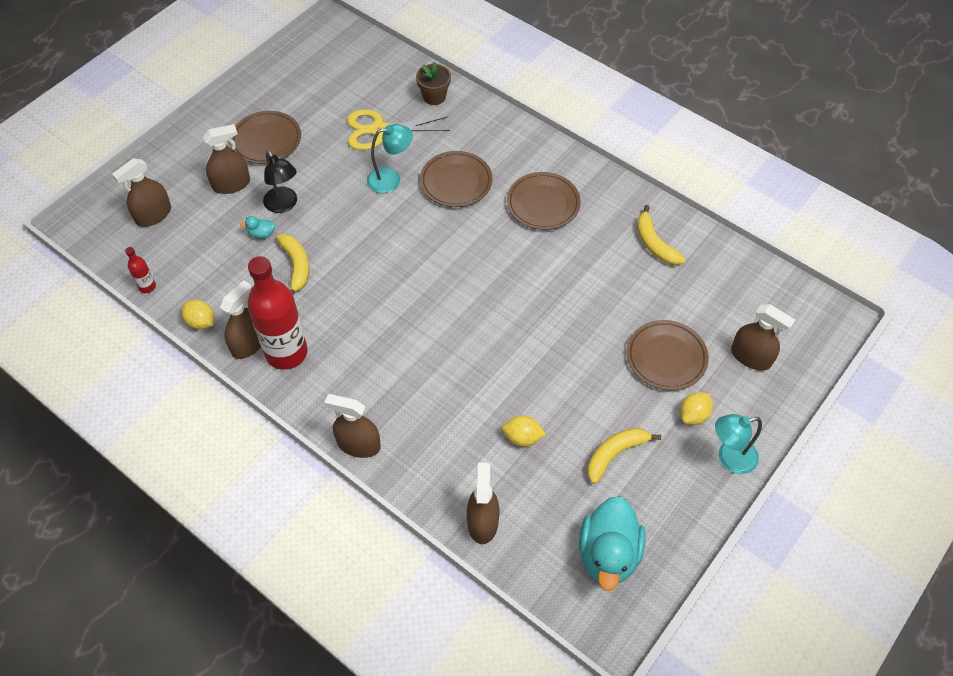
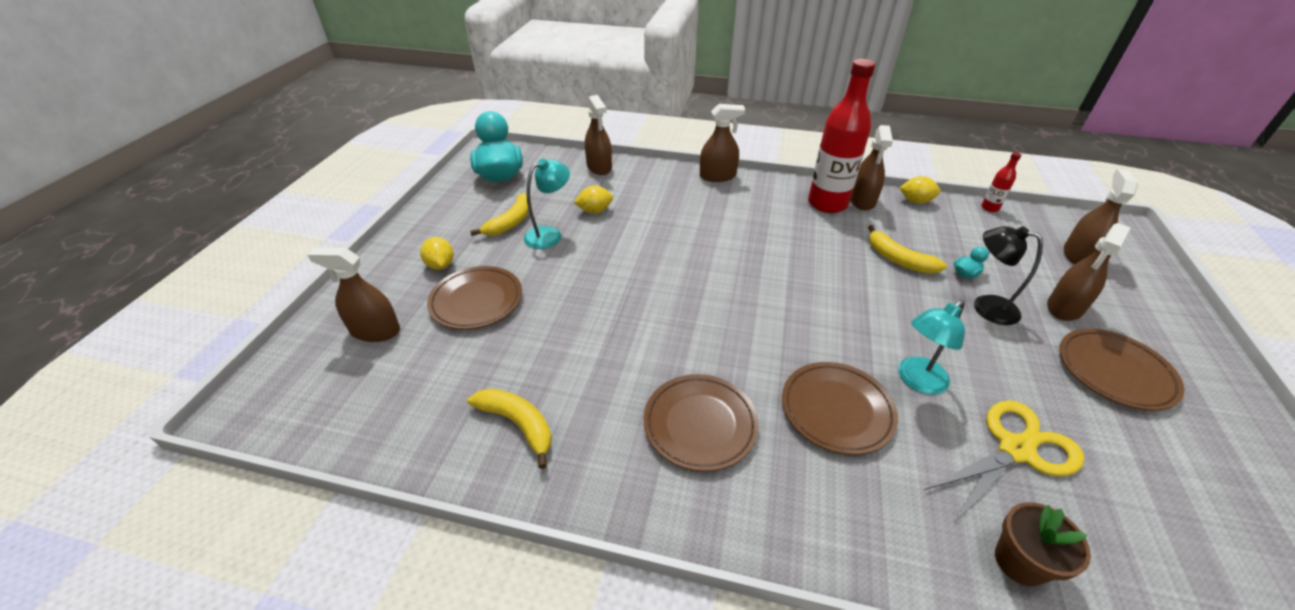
camera: 155 degrees right, 15 degrees down
(693, 415) = (441, 265): yellow lemon -> yellow lemon turned 45 degrees counterclockwise
(729, 458) = (403, 246): turquoise lamp -> turquoise lamp (549, 234)

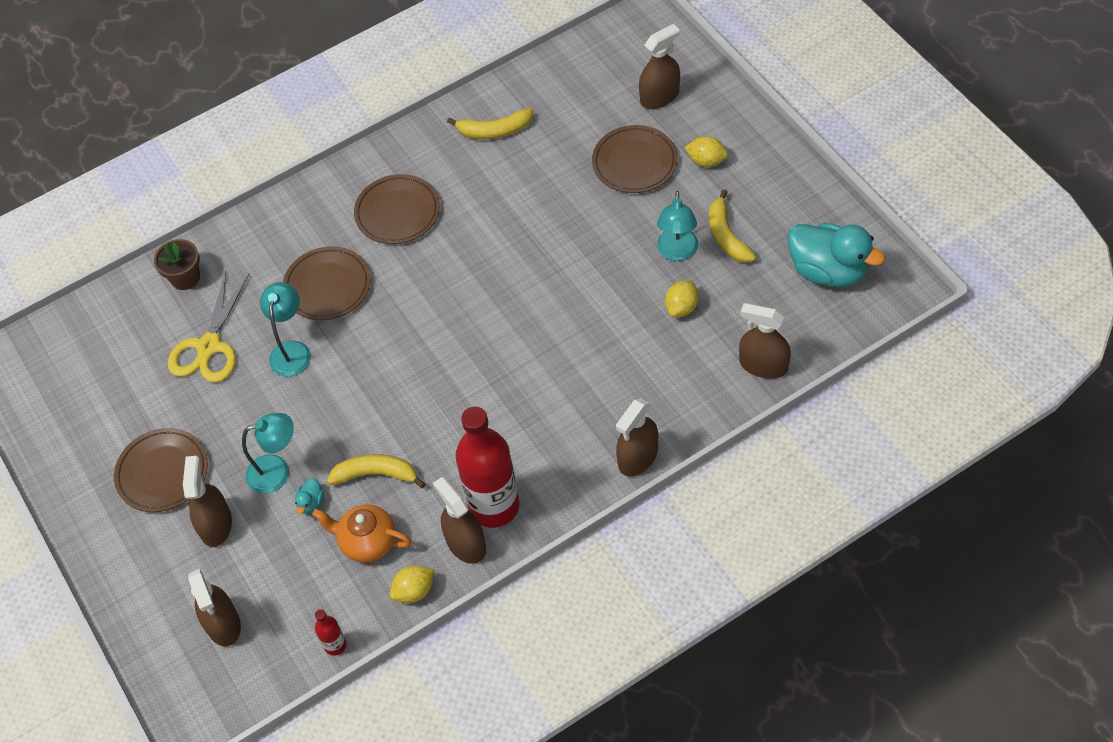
camera: 140 degrees right, 15 degrees up
(932, 234) = (367, 542): none -> orange teapot
(985, 307) = (277, 471): black lamp -> turquoise lamp

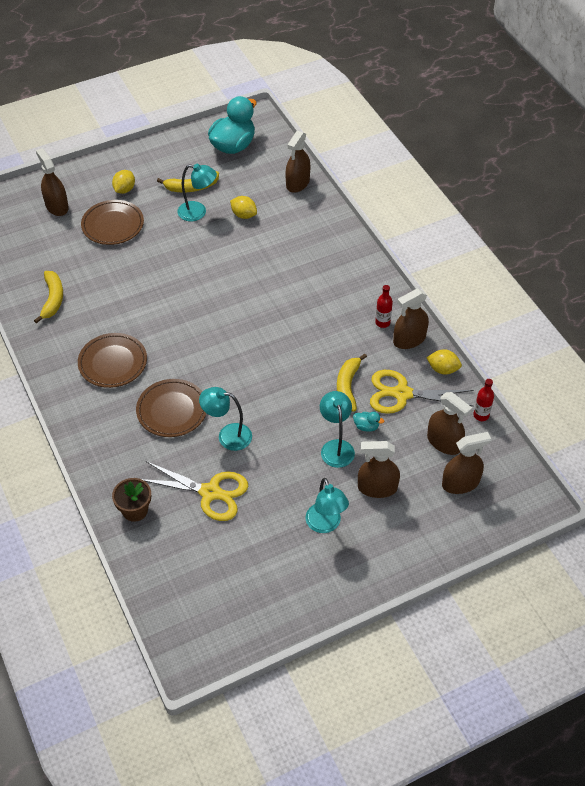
camera: 90 degrees left, 5 degrees down
(163, 473) = (325, 525): brown plate -> turquoise lamp
(367, 542) = (402, 394): orange teapot -> yellow scissors
(414, 591) = (443, 369): yellow lemon -> yellow lemon turned 45 degrees counterclockwise
(494, 506) = (382, 323): red bottle -> red bottle, size x0.43
(638, 457) = (355, 248): brown spray bottle -> brown spray bottle (444, 442)

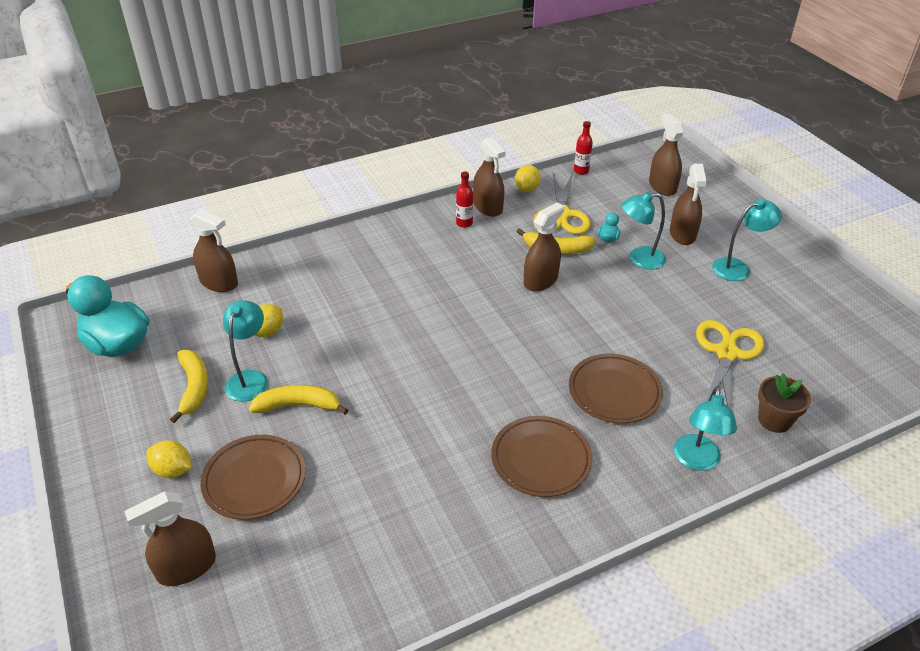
camera: 90 degrees left, 10 degrees down
(53, 299) = (413, 549): yellow banana -> yellow banana (298, 405)
(227, 435) = (642, 340): turquoise lamp -> turquoise lamp (696, 461)
(444, 442) = (617, 193): brown spray bottle -> brown spray bottle (540, 280)

